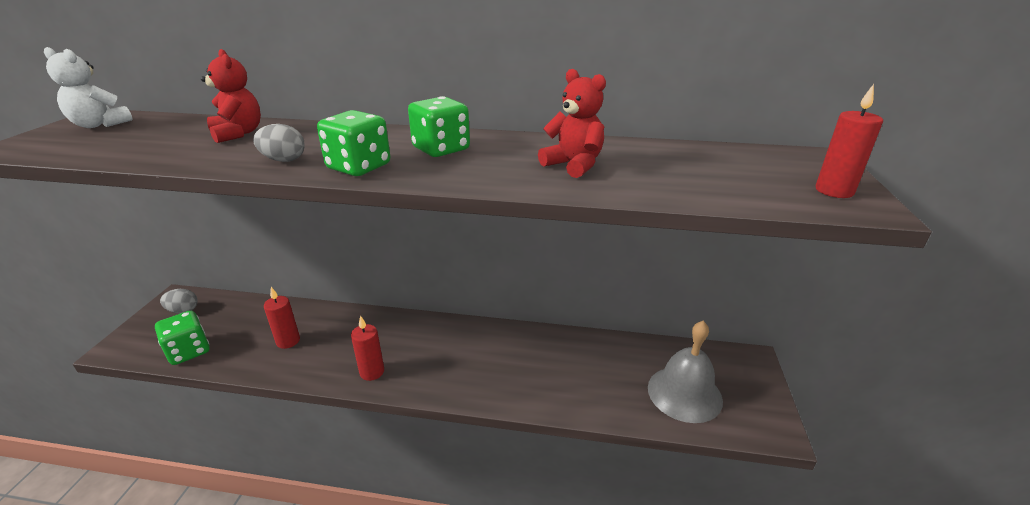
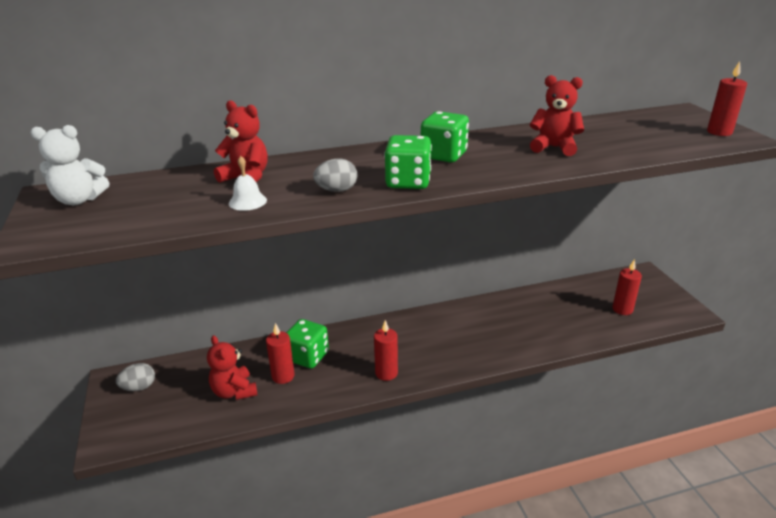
camera: 25 degrees left, 0 degrees up
(189, 351) = (192, 417): green dice -> green dice (307, 357)
(198, 153) = (247, 201): none -> white bell
(239, 341) = (234, 391): none -> red teddy bear
(684, 393) = (622, 309): grey bell -> red candle

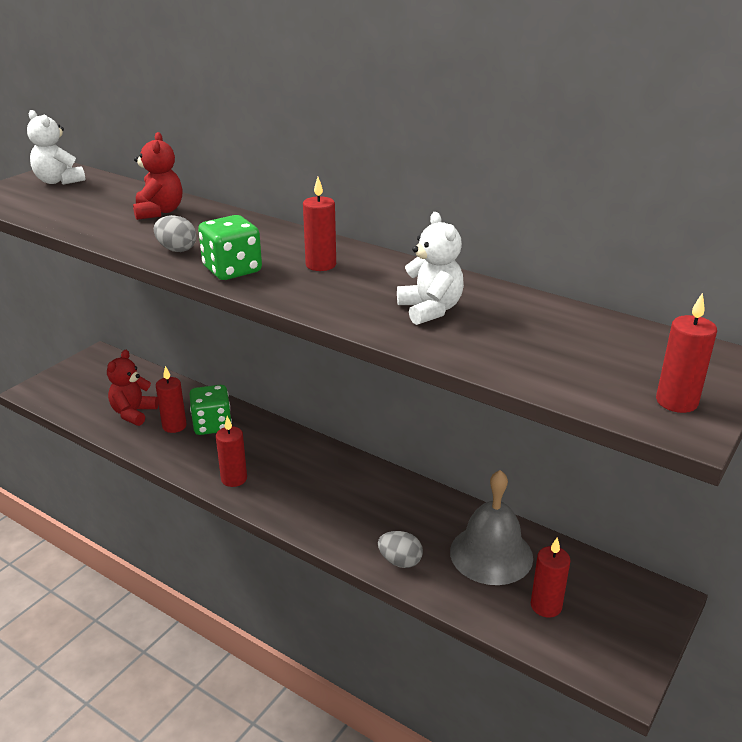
camera: 50 degrees right, 0 degrees up
(139, 387) = (99, 370): grey egg -> grey egg (400, 561)
(247, 201) = (116, 228): white bell -> none
(444, 155) = (321, 265): green dice -> red candle
(554, 147) = (430, 310): red teddy bear -> white teddy bear
(566, 306) = (491, 554): none -> grey bell

